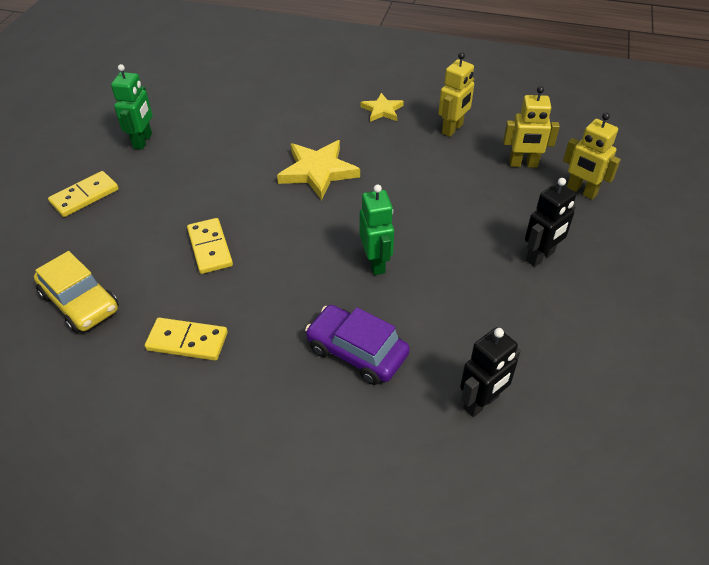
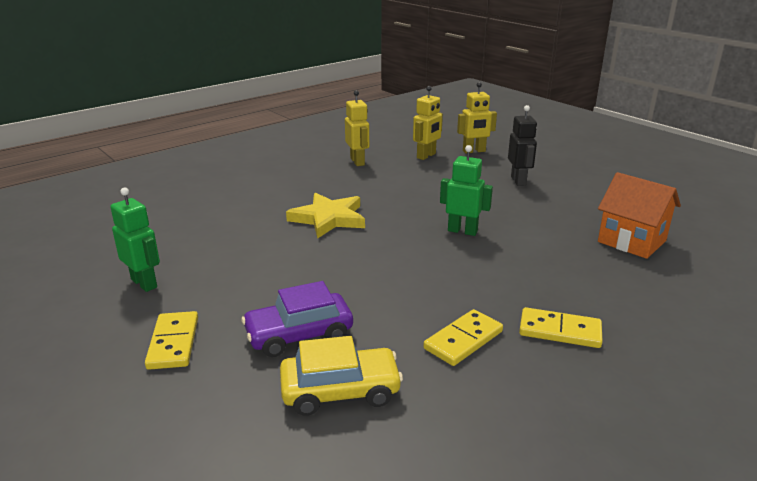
camera: 55 degrees left, 20 degrees down
(210, 248) = (355, 293): yellow domino -> yellow domino (560, 331)
(357, 352) = (548, 267): purple car -> purple car (299, 335)
(382, 110) = (296, 174): yellow star -> none
(481, 403) = (631, 241): black robot -> orange house

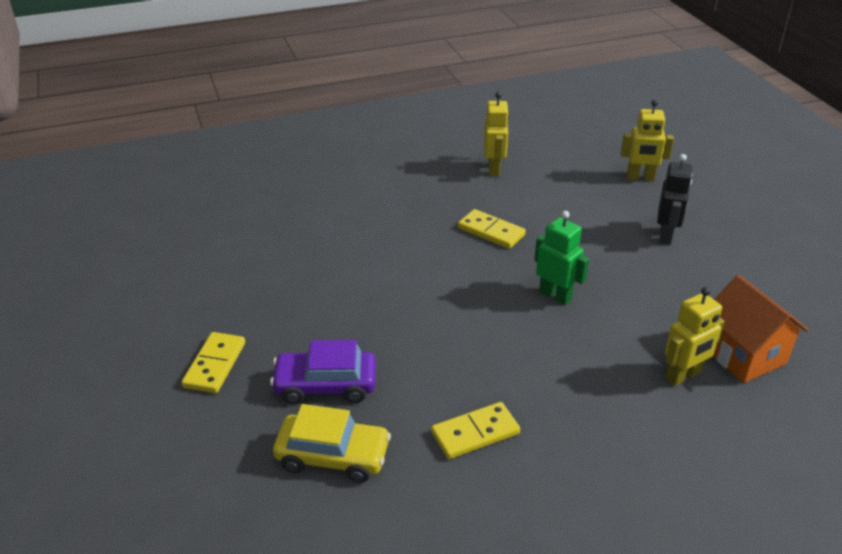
camera: 20 degrees right, 10 degrees up
(144, 283) = (215, 290): green robot -> none
(328, 218) = (422, 246): yellow star -> none
(426, 156) = (578, 175): yellow robot -> yellow robot (683, 376)
(560, 331) = (579, 449): yellow domino -> yellow domino (491, 231)

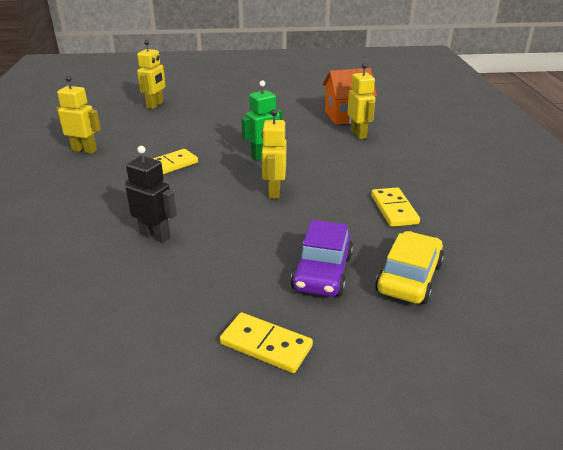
camera: 75 degrees left, 5 degrees down
(471, 321) = (274, 191): none -> yellow robot
(666, 236) = (225, 111): black robot -> black robot (155, 235)

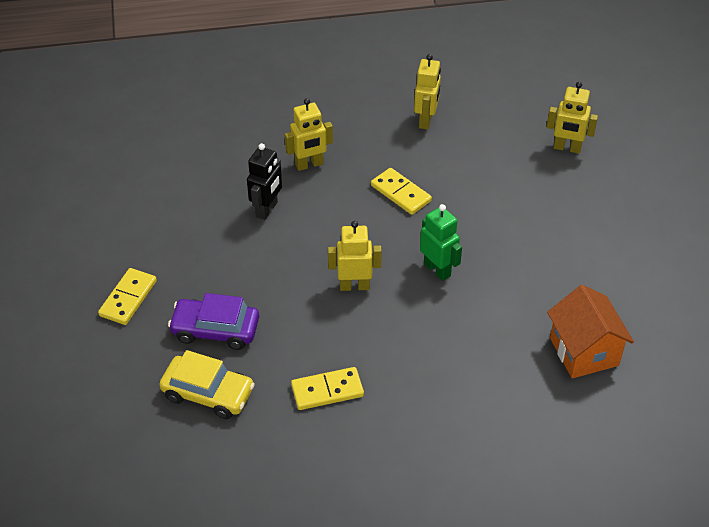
camera: 85 degrees right, 15 degrees up
(358, 134) = (522, 364): yellow robot -> yellow robot (309, 165)

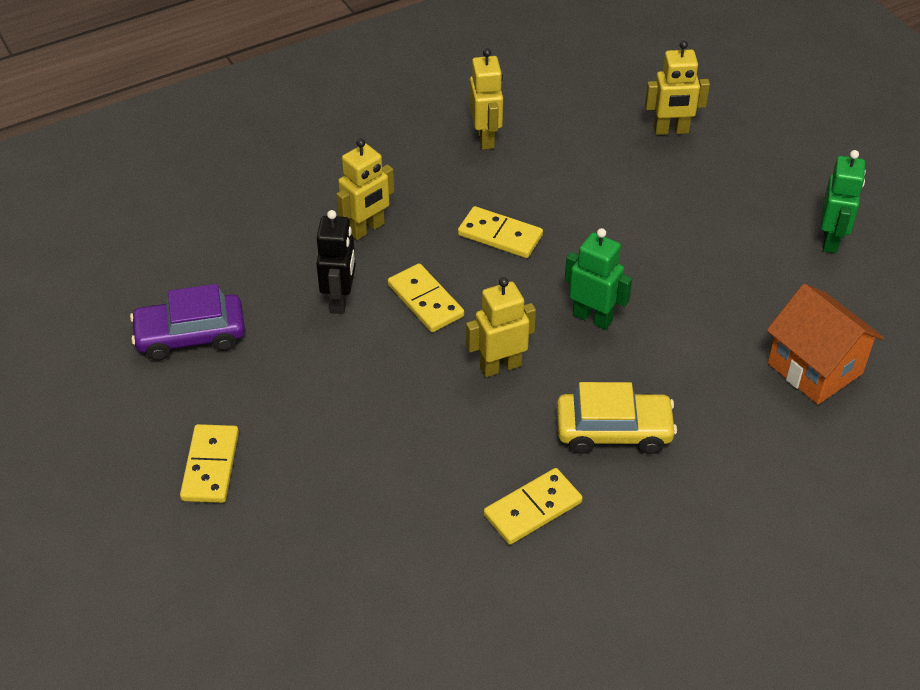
camera: 20 degrees left, 0 degrees up
(208, 393) = (380, 560): yellow car -> yellow car (613, 431)
(215, 330) = (349, 474): purple car -> purple car (191, 336)
(325, 226) = (425, 301): none -> yellow domino
(647, 261) = (831, 240): none -> green robot

